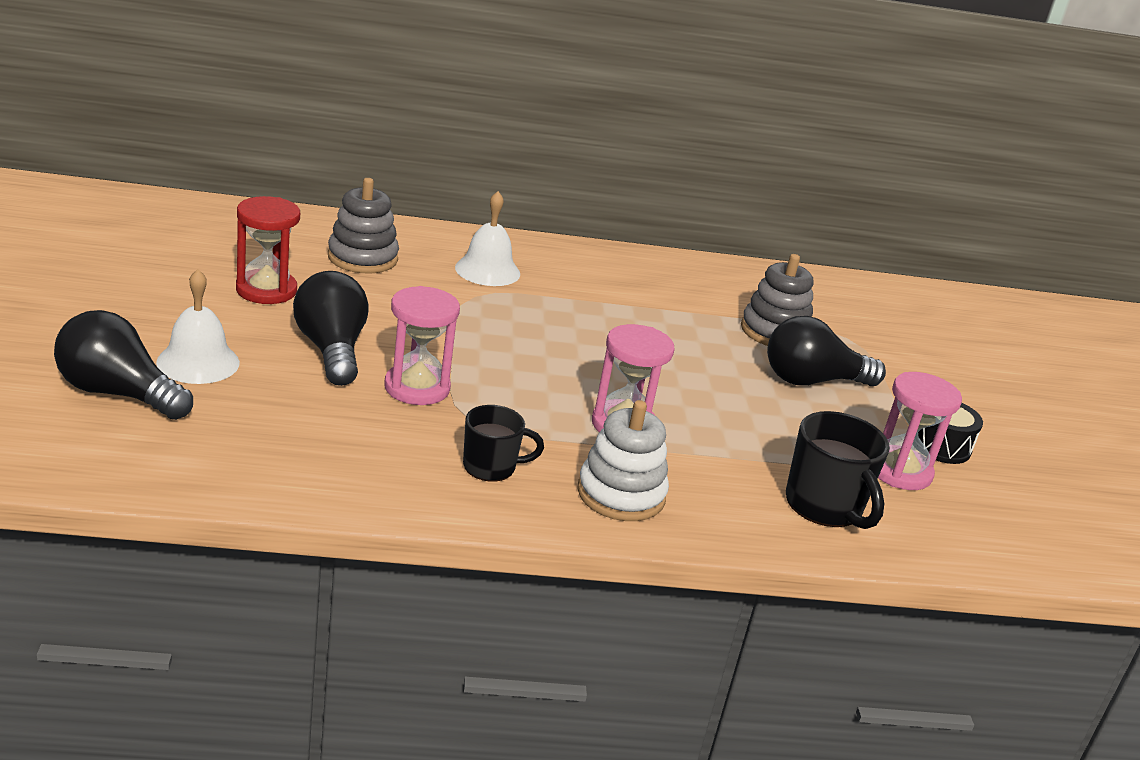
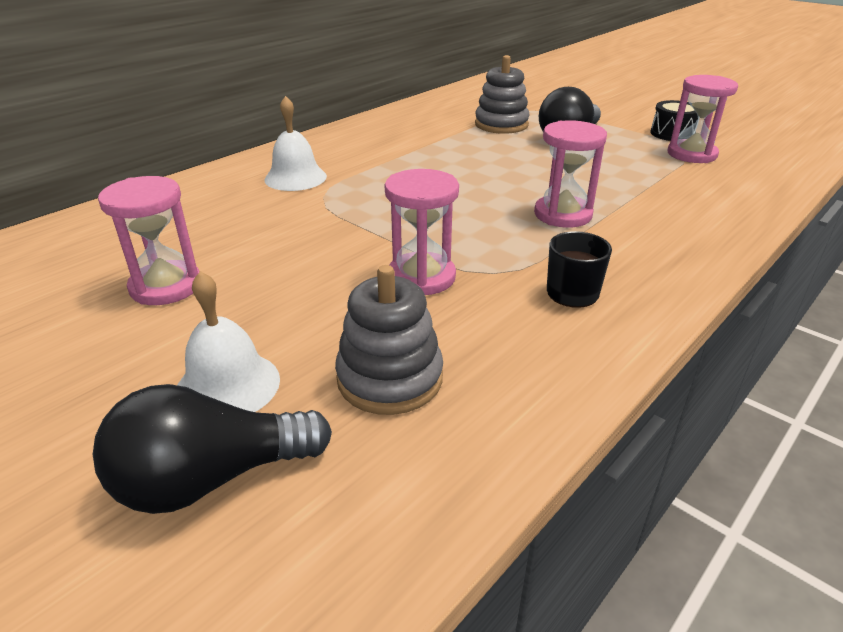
camera: 40 degrees left, 5 degrees up
(266, 290) = (166, 286): red hourglass -> pink hourglass
(331, 350) = (311, 294): black light bulb -> none
(362, 258) = (194, 218): grey stacking toy -> grey stacking toy (390, 378)
(621, 494) = (654, 253): white stacking toy -> none
(825, 506) = (717, 190): black mug -> none

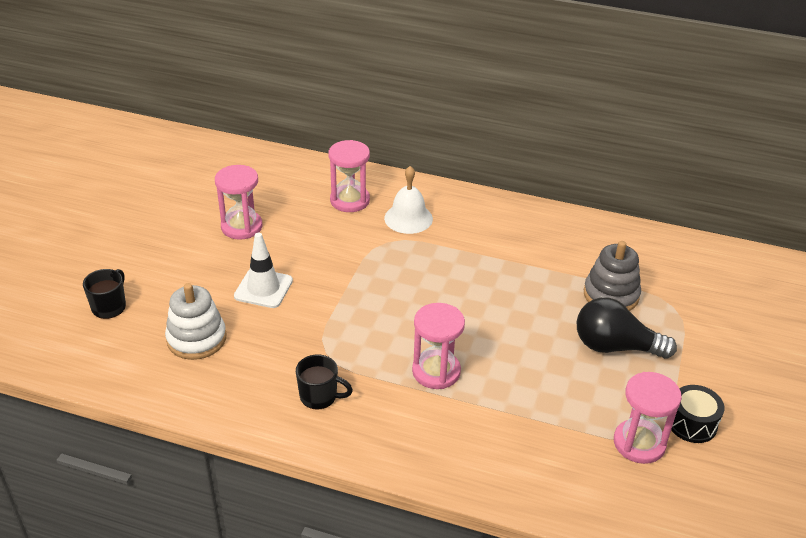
camera: 65 degrees right, 5 degrees up
(211, 478) = (109, 306): black light bulb -> black mug
(228, 385) = (169, 285): white bell -> none
(326, 294) = (263, 288): none -> white traffic cone
(390, 378) = (196, 339): grey stacking toy -> white stacking toy
(421, 277) = (302, 322): pink hourglass -> pink hourglass (350, 200)

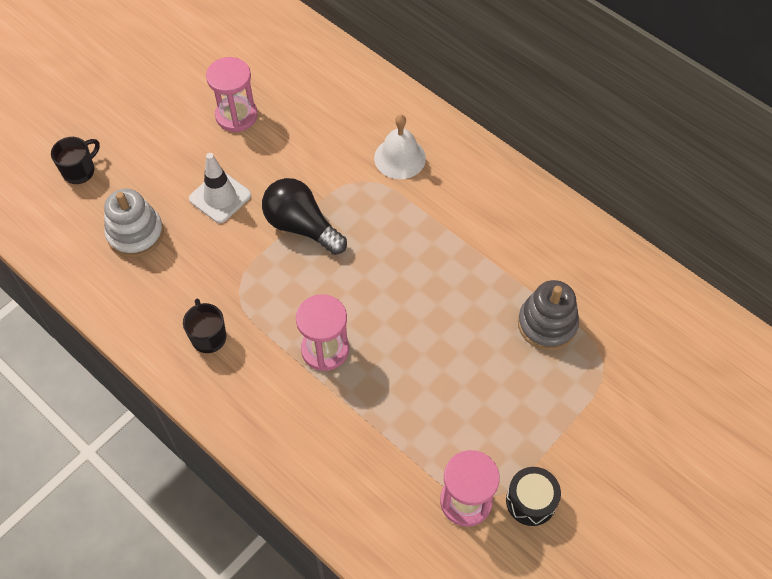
camera: 25 degrees right, 20 degrees up
(319, 396) = (208, 336): black mug -> black mug turned 150 degrees counterclockwise
(350, 200) = (354, 116): pink hourglass -> none
(615, 347) = (512, 386): black light bulb -> black light bulb (301, 226)

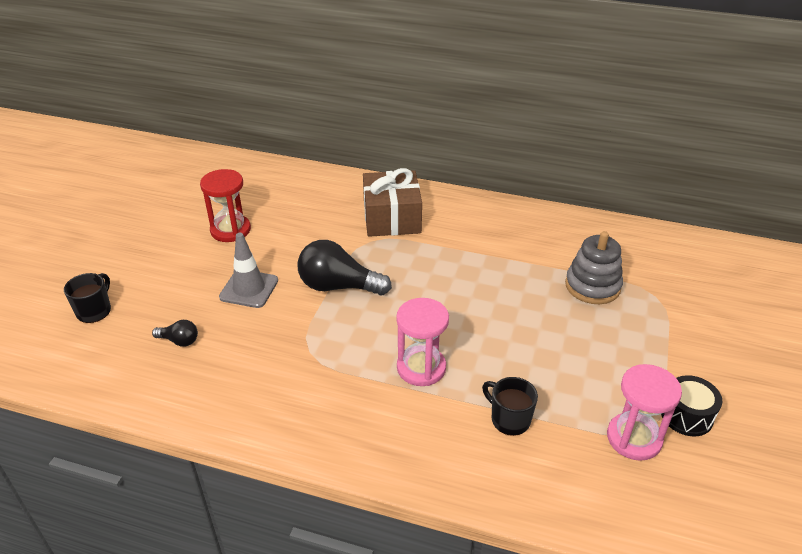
camera: 25 degrees left, 20 degrees down
(135, 234) = (179, 341): white stacking toy -> black light bulb
(208, 336) = (302, 397): black mug -> black mug (509, 419)
(220, 197) = (249, 289): white traffic cone -> grey traffic cone
(236, 115) = (230, 230): pink hourglass -> red hourglass
(400, 158) = (392, 218): white bell -> brown gift

